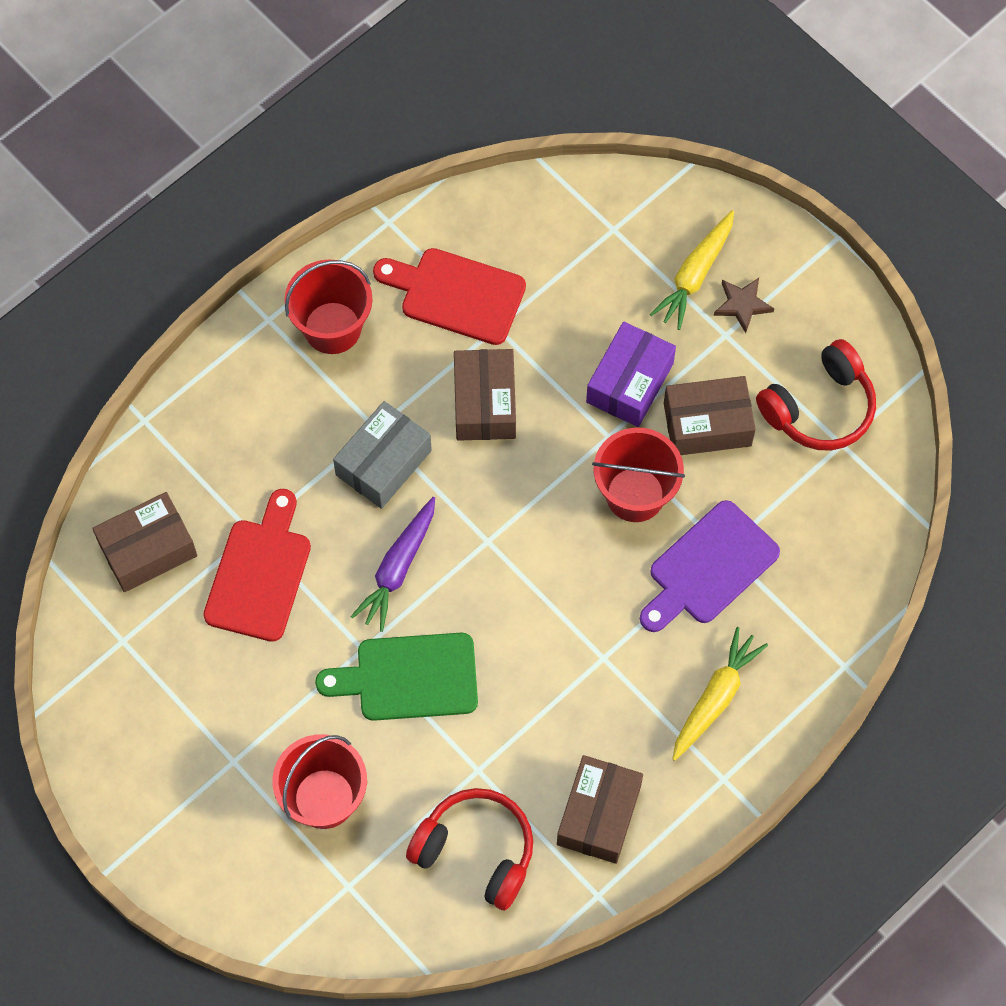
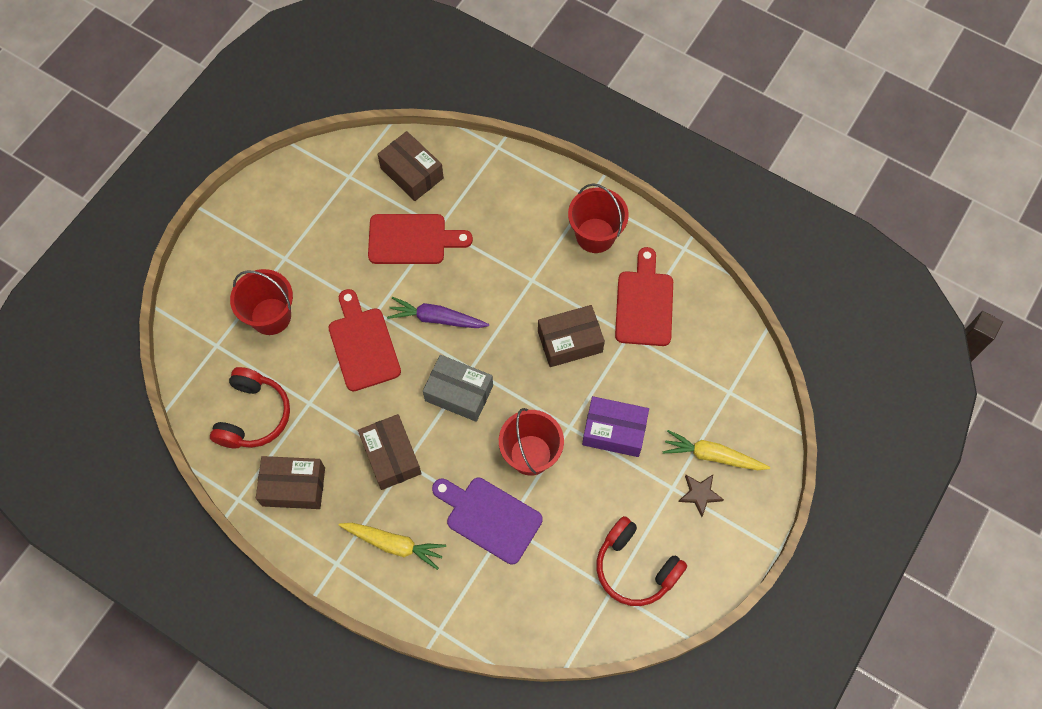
camera: 75 degrees right, 0 degrees up
(383, 463) = (508, 291): grey box -> grey box (459, 393)
(408, 677) = (363, 344): green cutting board -> red cutting board
(707, 424) = (598, 491): brown box -> brown box (391, 456)

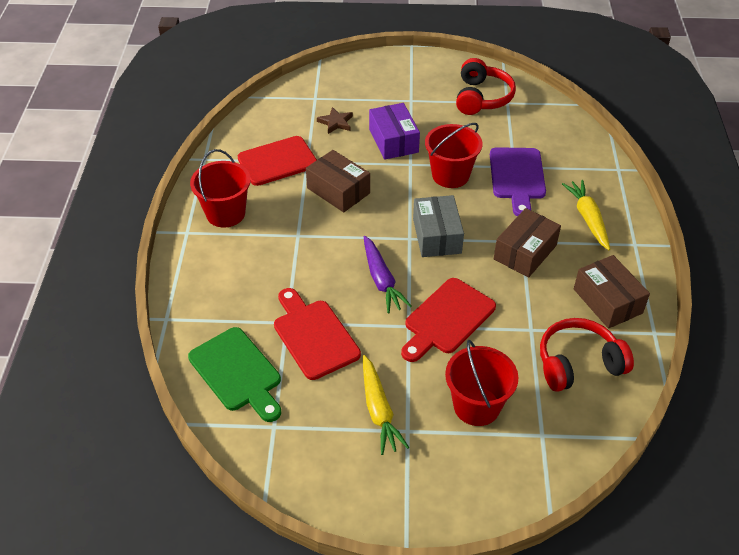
camera: 120 degrees left, 20 degrees down
(412, 173) = (237, 373): brown box -> green cutting board
(700, 494) = (404, 87): brown star -> brown star (336, 122)
(712, 456) = (371, 90): yellow carrot -> yellow carrot (379, 410)

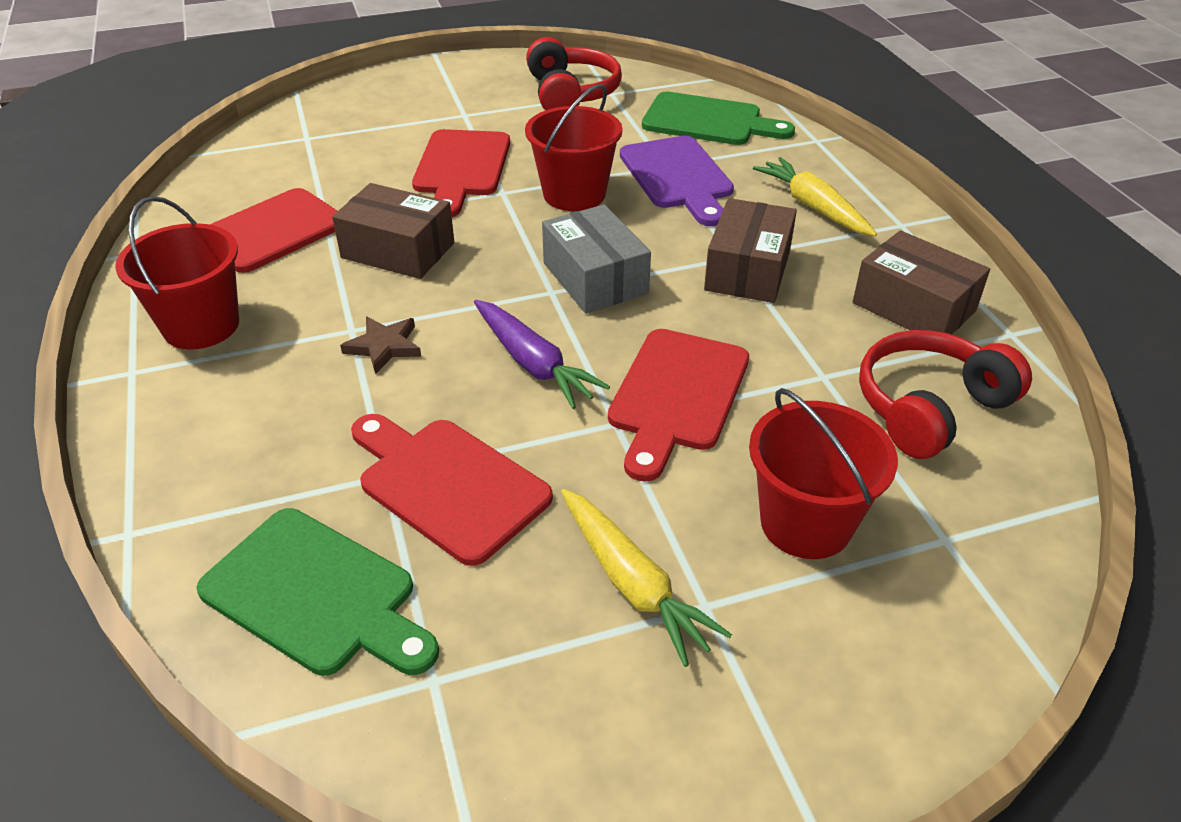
camera: 20 degrees left, 5 degrees down
(336, 122) = (355, 162): brown star -> brown star (384, 346)
(393, 141) = (461, 168): purple box -> red cutting board
(557, 139) = (708, 121): none -> green cutting board

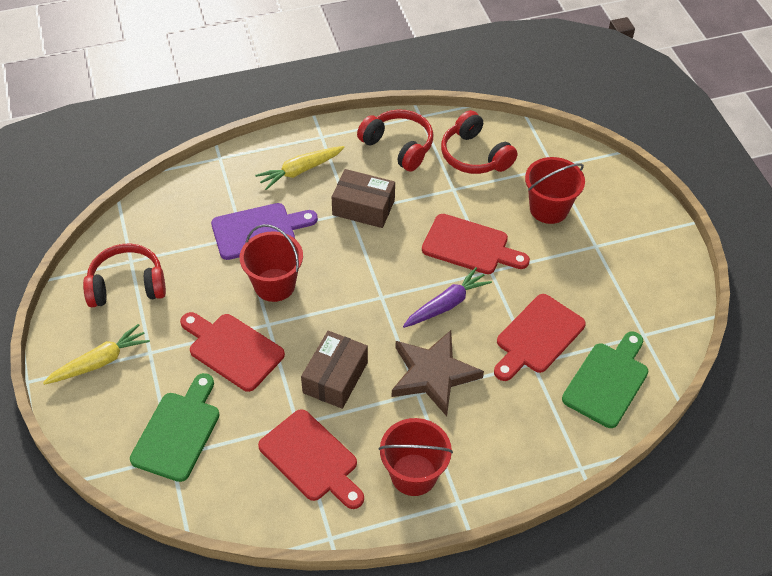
camera: 90 degrees left, 10 degrees up
(384, 346) = (433, 374): brown star -> brown star, size x2.06
(461, 168) = (232, 349): red cutting board -> red cutting board turned 150 degrees counterclockwise
(595, 278) = (369, 276): grey box -> none
(633, 583) = (588, 268): yellow carrot -> yellow carrot (100, 362)
(708, 121) = (185, 209): green cutting board -> green cutting board (178, 431)
(913, 307) = (398, 146): brown box -> red headphones

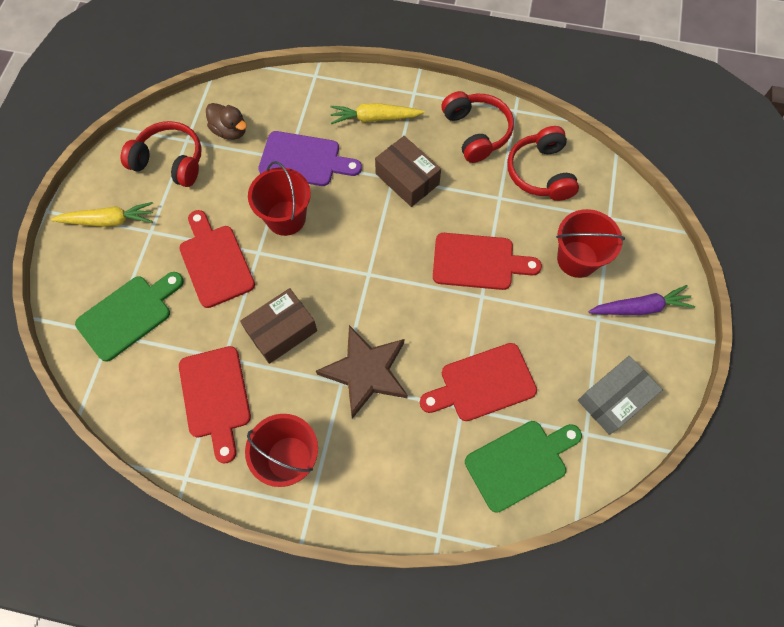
camera: 30 degrees right, 15 degrees up
(169, 235) = (230, 131): none -> brown duck
(446, 304) = (420, 309): purple carrot -> purple carrot (640, 307)
(470, 246) = (478, 262): red cutting board -> red cutting board turned 45 degrees counterclockwise
(647, 299) = (614, 399): none -> grey box

